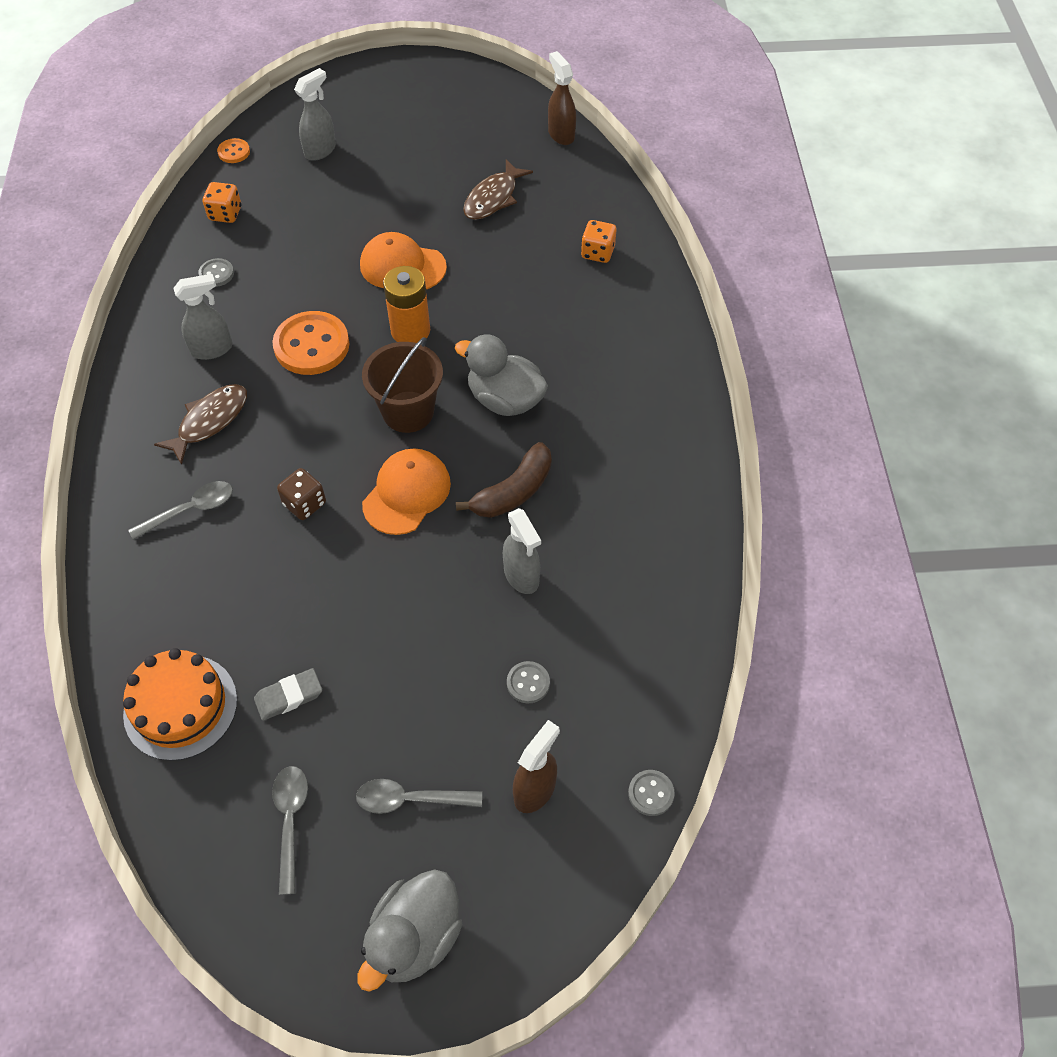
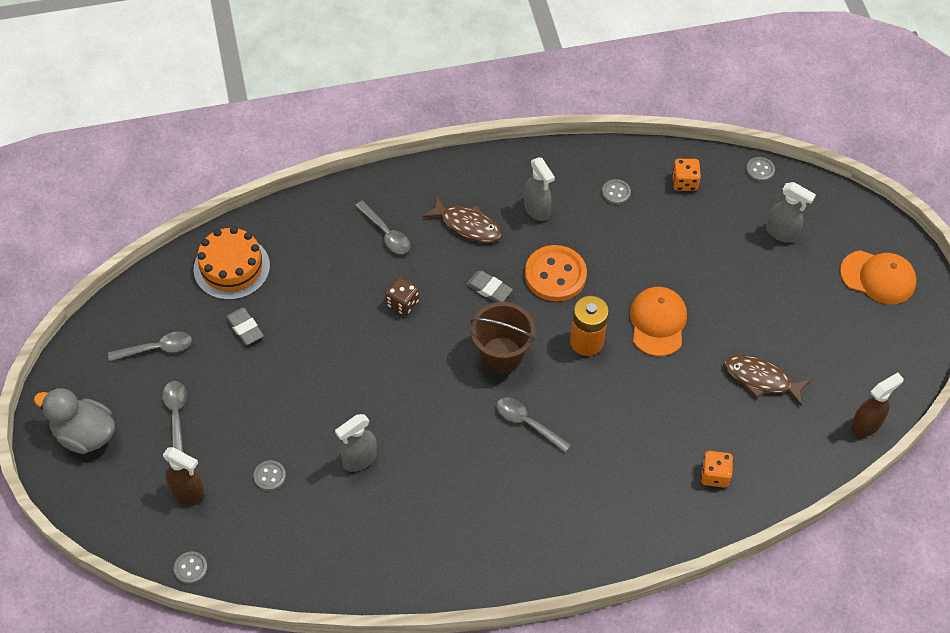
camera: 80 degrees right, 0 degrees up
(234, 152) = (760, 170): orange button -> grey button
(311, 411) = (489, 289): none -> grey eraser
(407, 493) = (422, 368): orange cap -> orange cap (878, 277)
(505, 400) = (527, 423): grey duck -> grey spoon
(513, 492) = (436, 443): brown banana -> none

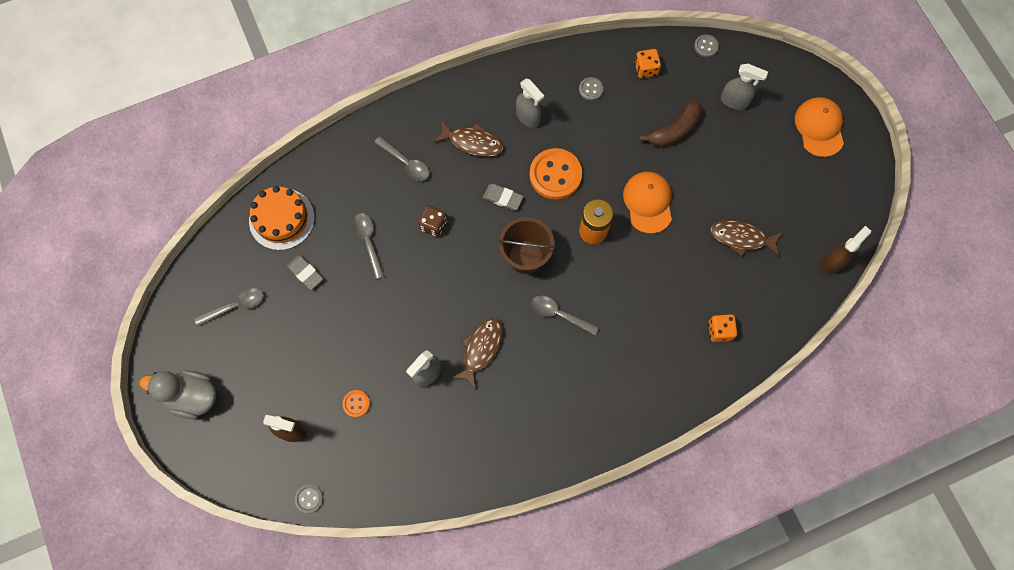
camera: 10 degrees left, 15 degrees up
(176, 416) = (265, 364): grey spoon -> grey spoon (368, 242)
(269, 476) = (356, 403): grey button -> orange button
(427, 444) = (481, 349): none -> brown fish
(705, 251) = (674, 130): none -> brown banana
(878, 277) = (819, 127): orange cap -> orange cap turned 105 degrees counterclockwise

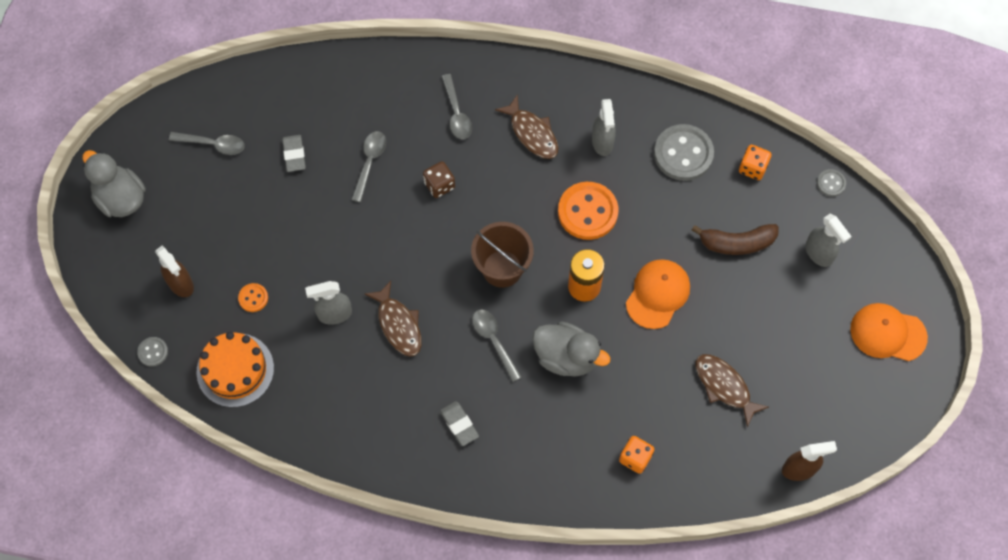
camera: 35 degrees right, 5 degrees down
(281, 219) = (309, 93): orange cake -> orange cake (235, 370)
(481, 349) = (398, 324): brown fish -> brown fish turned 90 degrees clockwise
(503, 198) = (522, 202): grey eraser -> grey eraser (459, 424)
(591, 89) = (683, 154): grey button -> grey button, size x2.09
(619, 291) = (566, 357): none -> grey duck
(819, 127) = (888, 333): orange cap -> orange cap turned 105 degrees counterclockwise

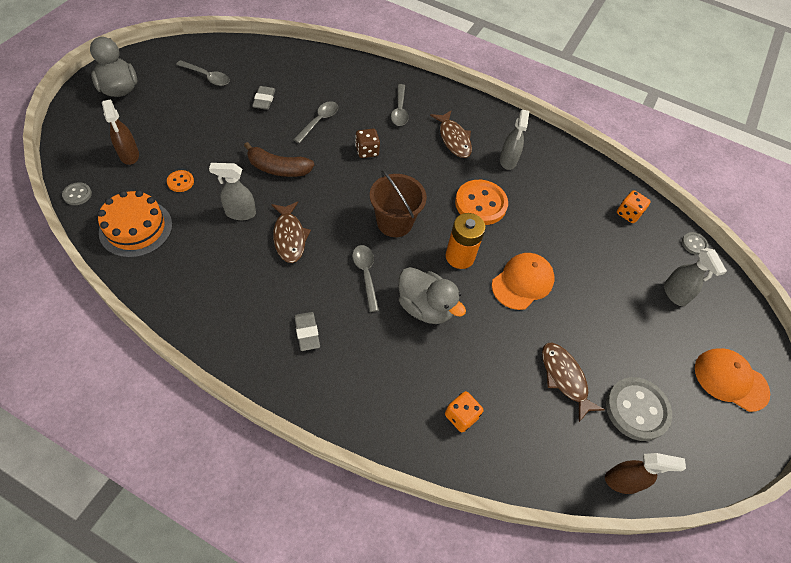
camera: 10 degrees right, 10 degrees down
(683, 154) = (572, 187): grey button -> grey button (636, 409)
(736, 243) = (602, 264): brown banana -> brown banana (278, 168)

